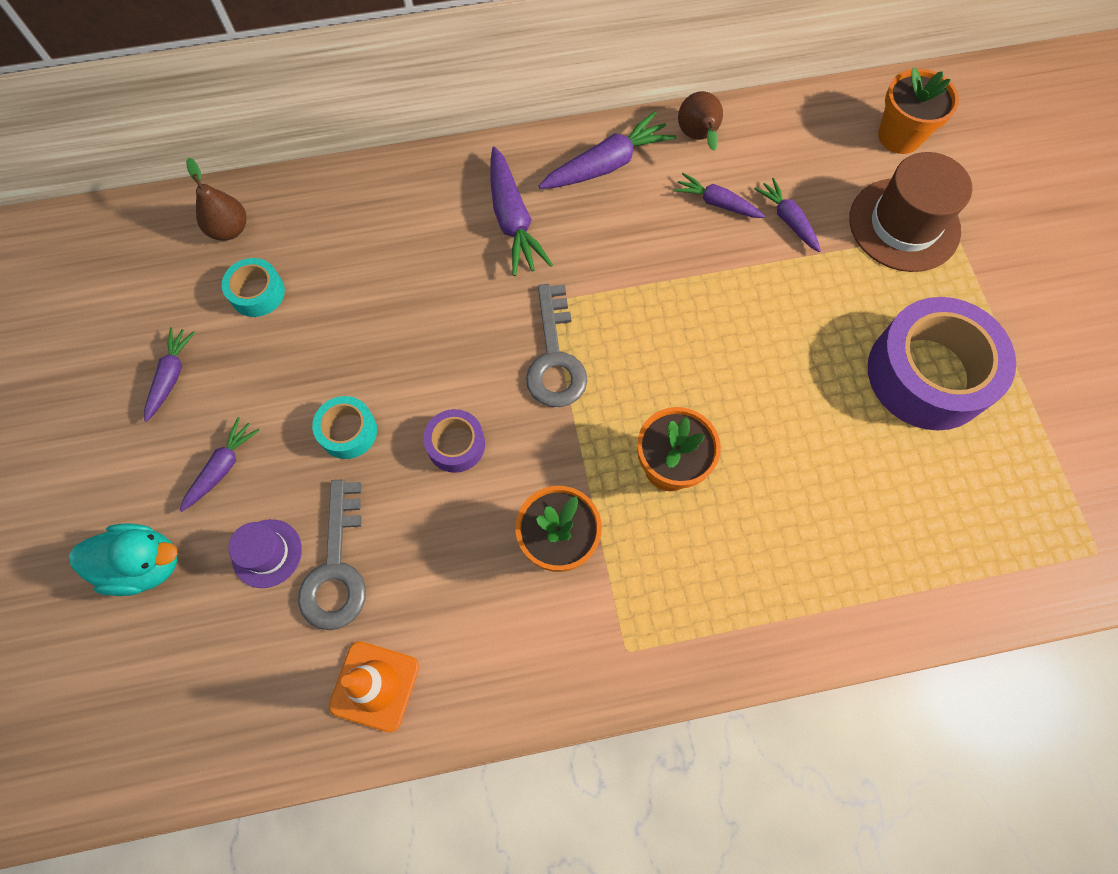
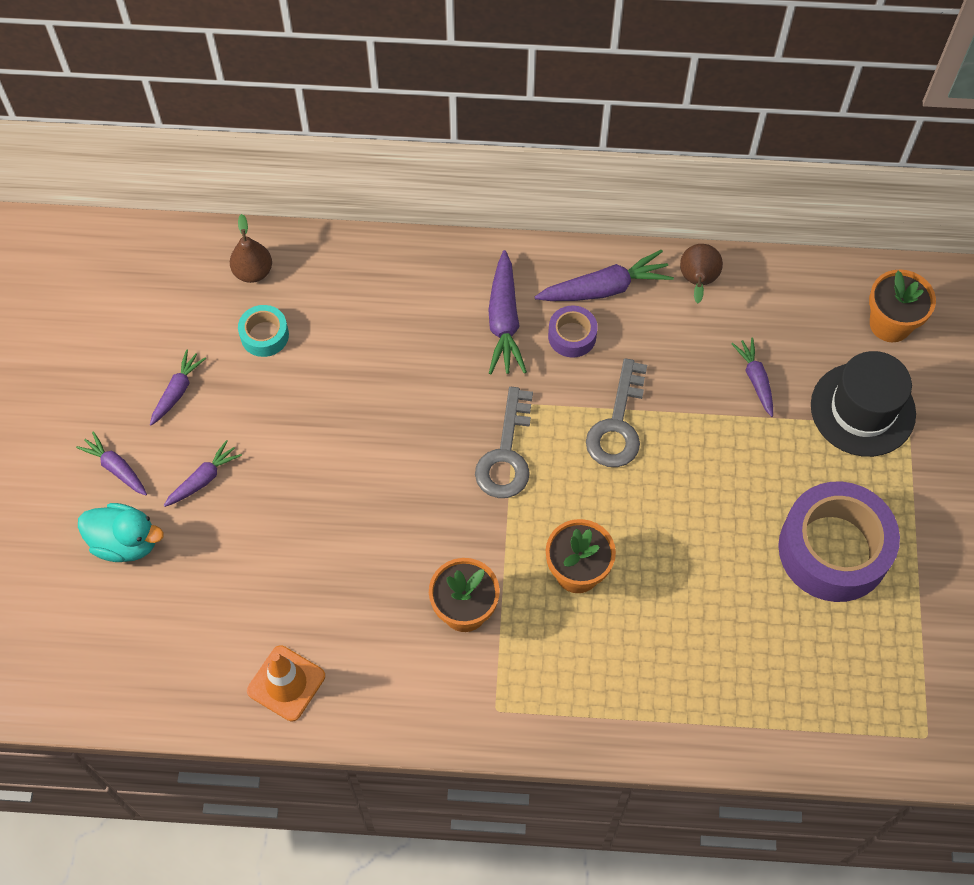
camera: 15 degrees right, 5 degrees down
(267, 553) = (224, 558): purple hat -> none
(336, 568) = (277, 584): grey key -> grey key (617, 425)
(348, 431) = (313, 474): turquoise tape -> none
(456, 445) = (401, 508): purple tape -> purple tape (572, 336)
(717, 203) = (695, 348): purple carrot -> purple carrot (116, 468)
(904, 225) = (862, 409): brown hat -> black hat

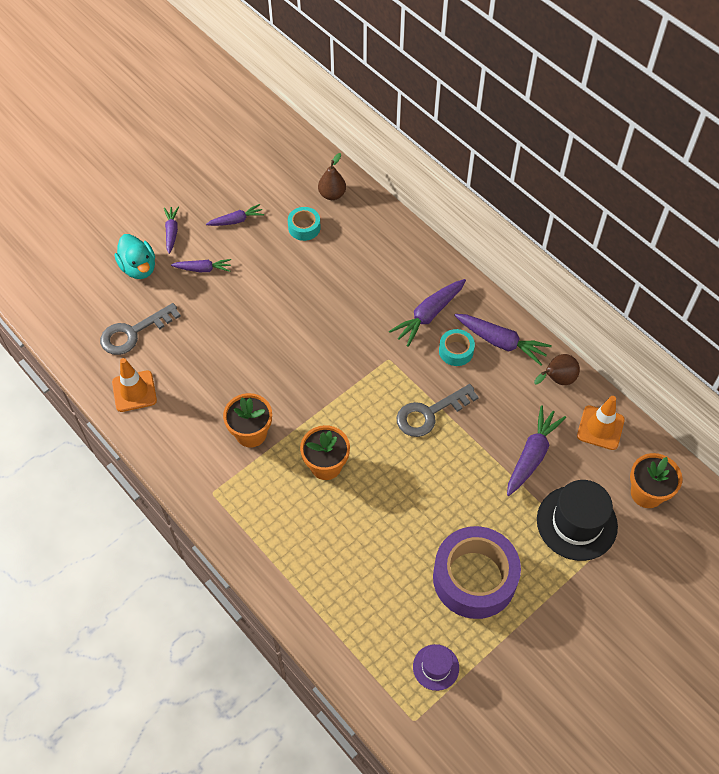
camera: 45 degrees right, 5 degrees down
(506, 454) = (356, 379): grey key -> grey key (133, 333)
(572, 336) = (456, 351): purple tape -> turquoise tape
(755, 380) = (532, 455): purple carrot -> purple carrot, size x1.62
(786, 295) = (600, 428): none -> orange traffic cone
(891, 668) = (436, 667): none -> purple hat

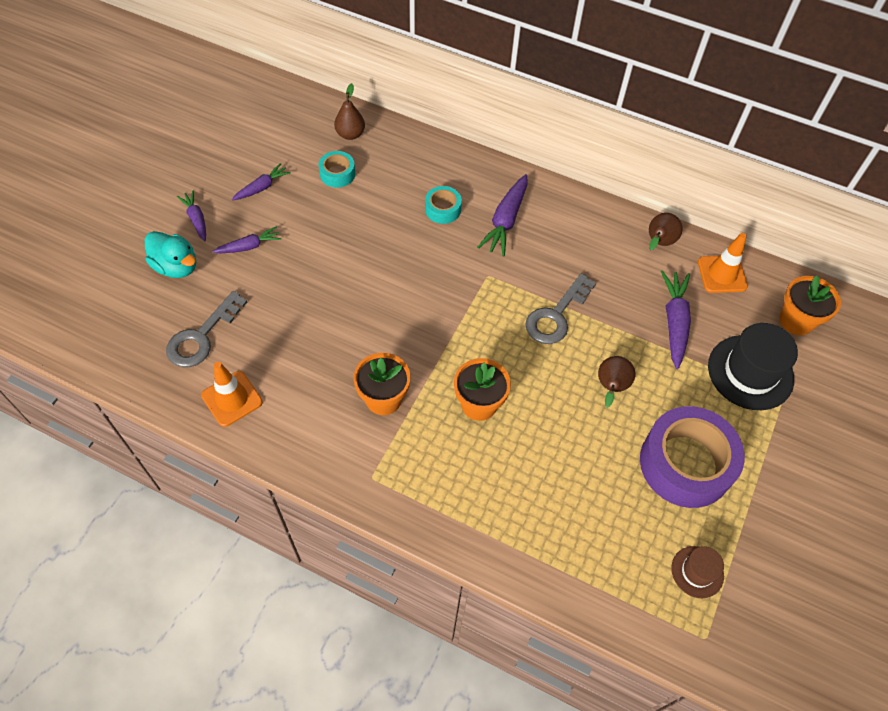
camera: 25 degrees left, 0 degrees up
(436, 667) = (697, 572): purple hat -> brown hat
(444, 491) = (611, 387): none -> brown pear
(456, 351) = (550, 246): turquoise tape -> turquoise tape (443, 209)
(500, 342) = (587, 224): purple carrot -> none

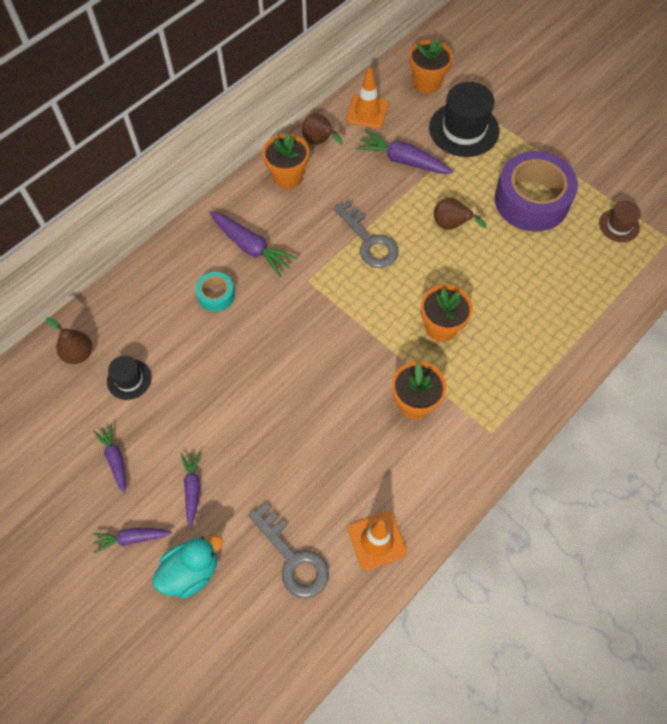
camera: 70 degrees left, 5 degrees up
(337, 174) = (129, 379): turquoise tape -> black hat
(601, 227) = (287, 177): none -> orange flower pot

